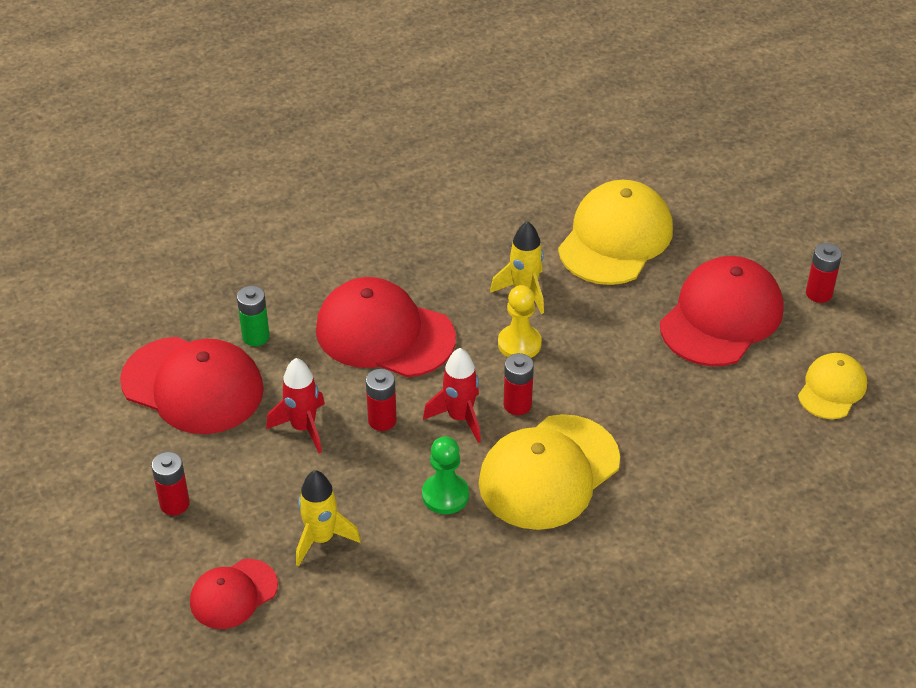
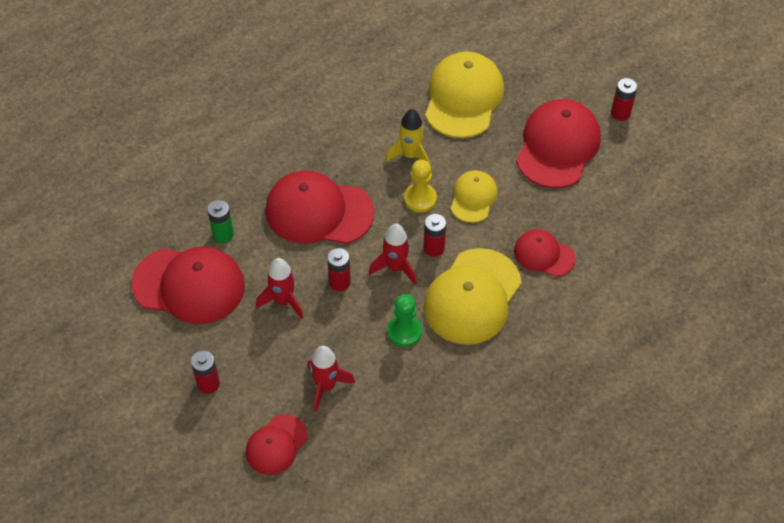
camera: 15 degrees left, 10 degrees up
(321, 539) = (326, 386): yellow rocket -> red rocket
(661, 441) = (544, 254): none -> red cap
(832, 389) = (650, 187): yellow cap -> yellow cap (473, 198)

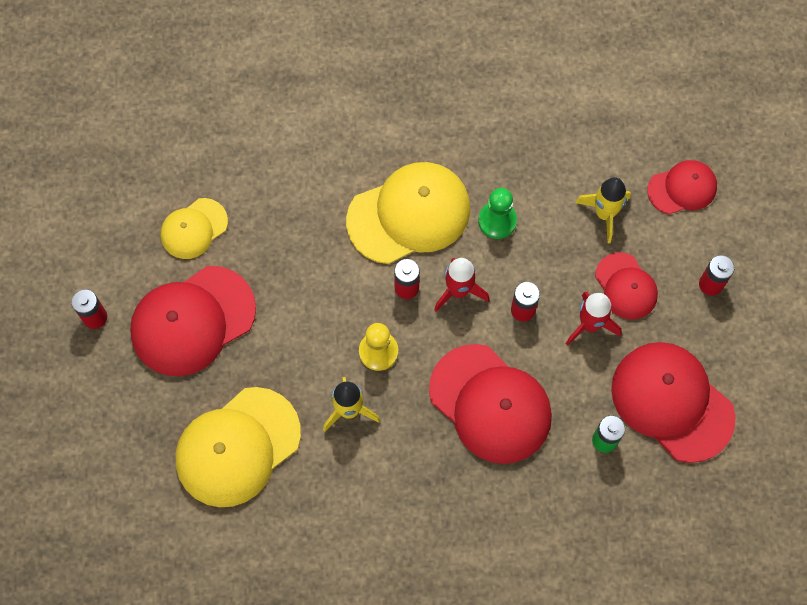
camera: 145 degrees left, 15 degrees up
(326, 386) = (604, 214): red rocket -> yellow rocket
(473, 198) = (325, 318): yellow cap -> yellow cap (194, 229)
(544, 254) = (308, 213): red cap -> red cap (626, 286)

